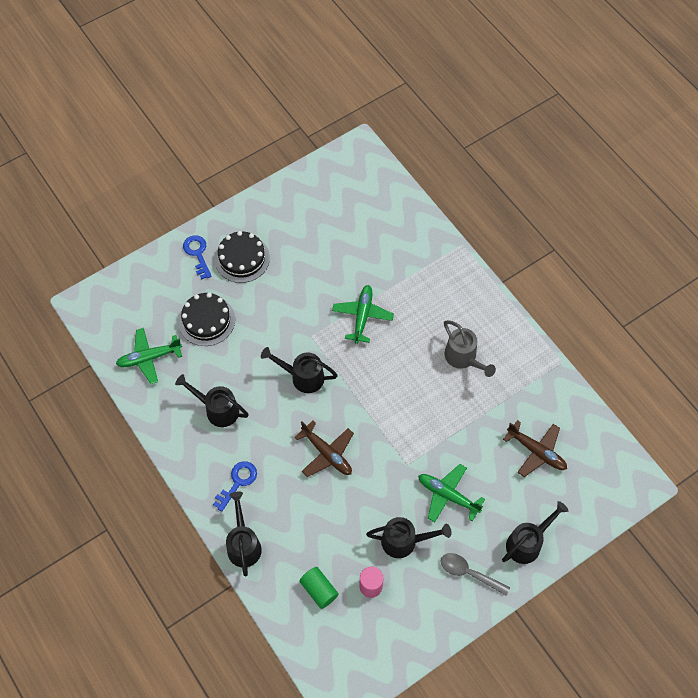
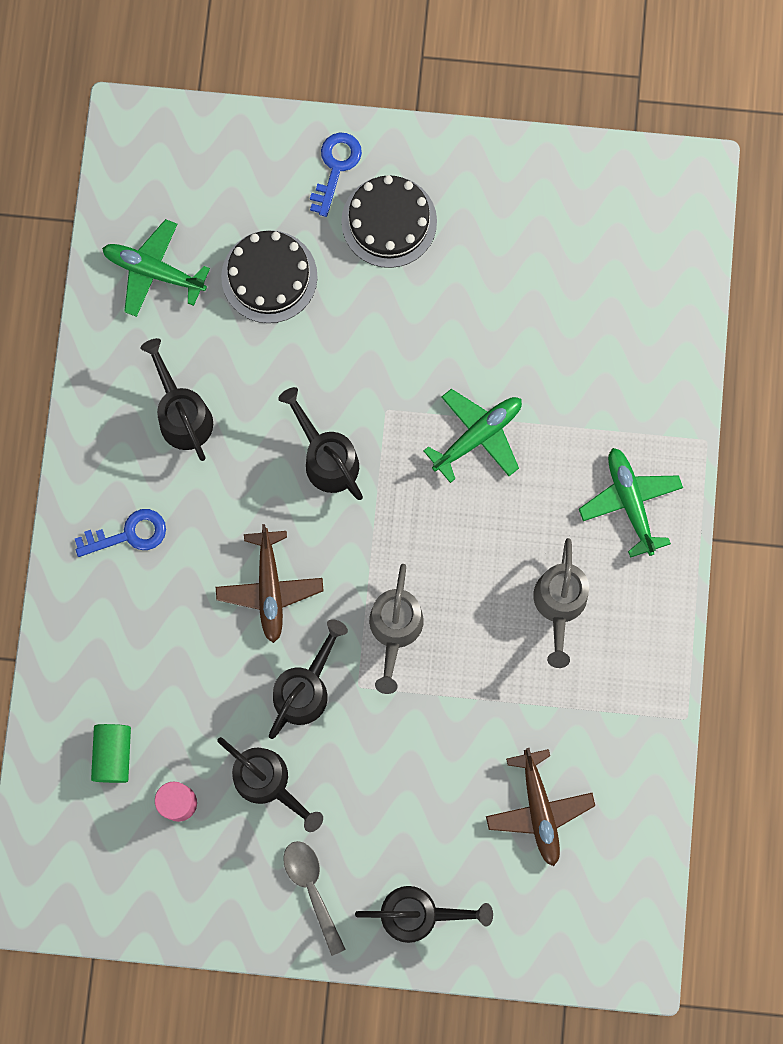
camera: 40 degrees right, 15 degrees up
(243, 544) = (71, 621): black watering can -> black watering can (305, 689)
(401, 426) = (394, 630): none -> grey watering can
(447, 495) = (373, 770): green plane -> green plane (630, 502)

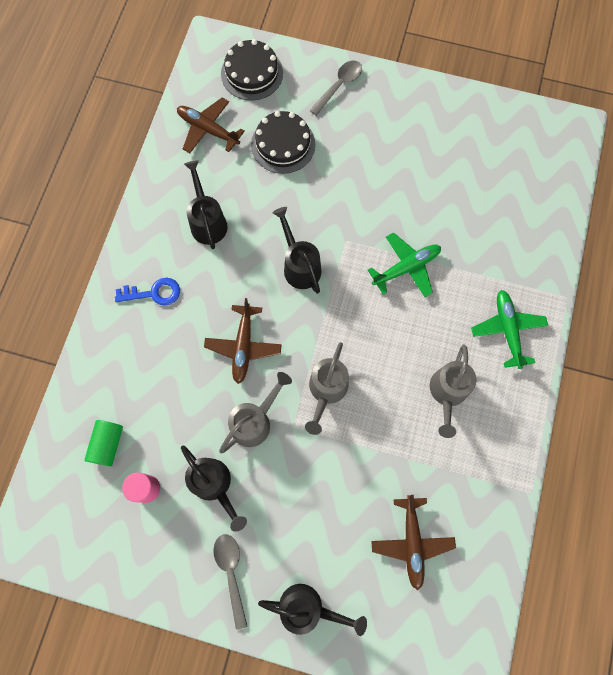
camera: 10 degrees right, 5 degrees down
(153, 271) = (208, 130): green plane -> brown plane
(305, 689) = (255, 421): black watering can -> grey watering can
(335, 167) = (339, 86): blue key -> grey spoon
(389, 221) = (368, 123): black cake -> black cake (252, 73)

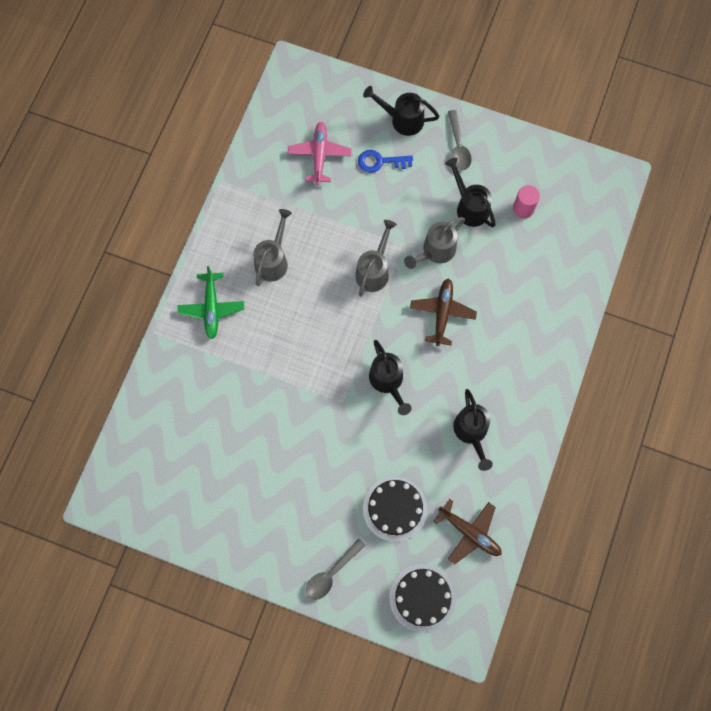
camera: 175 degrees left, 0 degrees up
(107, 444) = (556, 243): green cylinder -> none
(154, 293) = (521, 367): blue key -> blue key (380, 162)
(406, 268) = (291, 371): green plane -> none
(412, 542) = (319, 155): brown plane -> pink plane

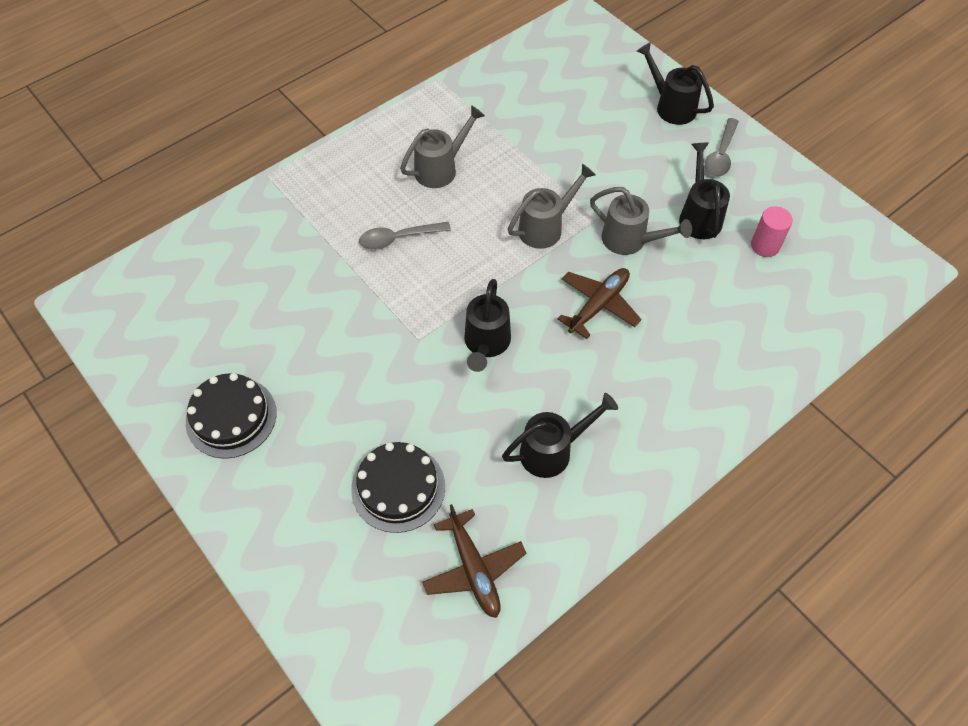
camera: 30 degrees right, 15 degrees down
(211, 308) = (343, 182): green plane -> none
(319, 155) = (558, 100): pink plane -> none
(331, 573) = (269, 519): grey spoon -> grey spoon (398, 238)
(380, 162) = (621, 132): blue key -> none
(422, 598) = (359, 615): black cake -> black cake (231, 417)
(435, 251) = (630, 240): grey watering can -> grey watering can turned 135 degrees counterclockwise
(471, 432) = (552, 451): black watering can -> black watering can turned 135 degrees counterclockwise

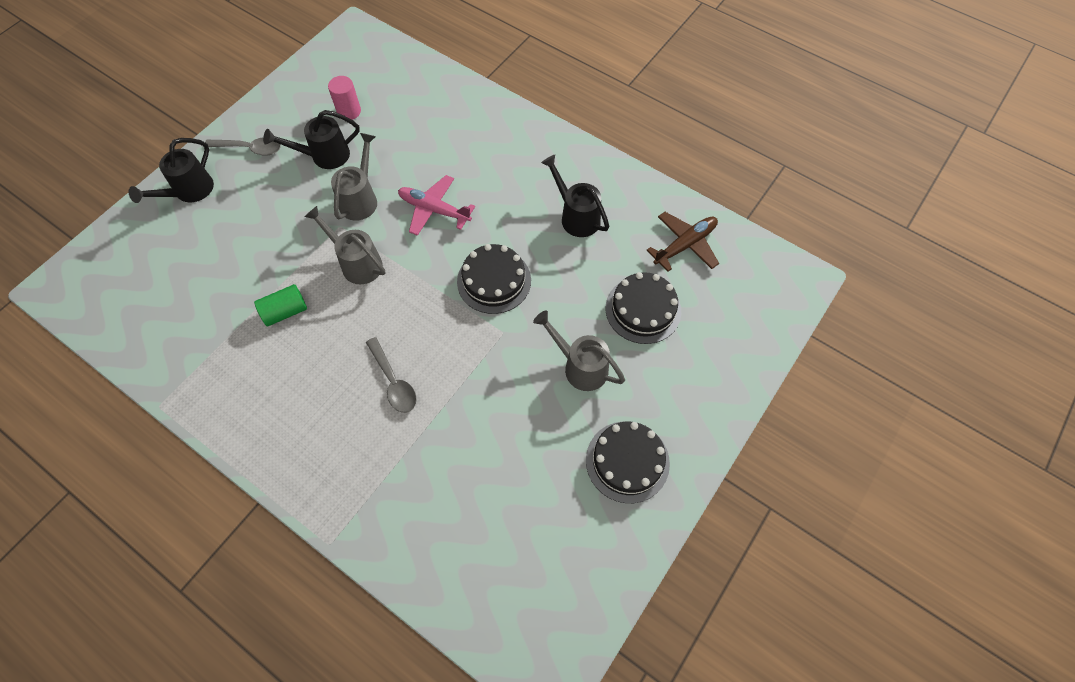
camera: 105 degrees left, 5 degrees up
(441, 169) = (295, 368): grey watering can -> grey watering can (580, 366)
(486, 344) = (494, 281): black watering can -> black cake
(505, 167) = (285, 311): none -> green cylinder
(598, 305) = (434, 210): brown plane -> pink plane

